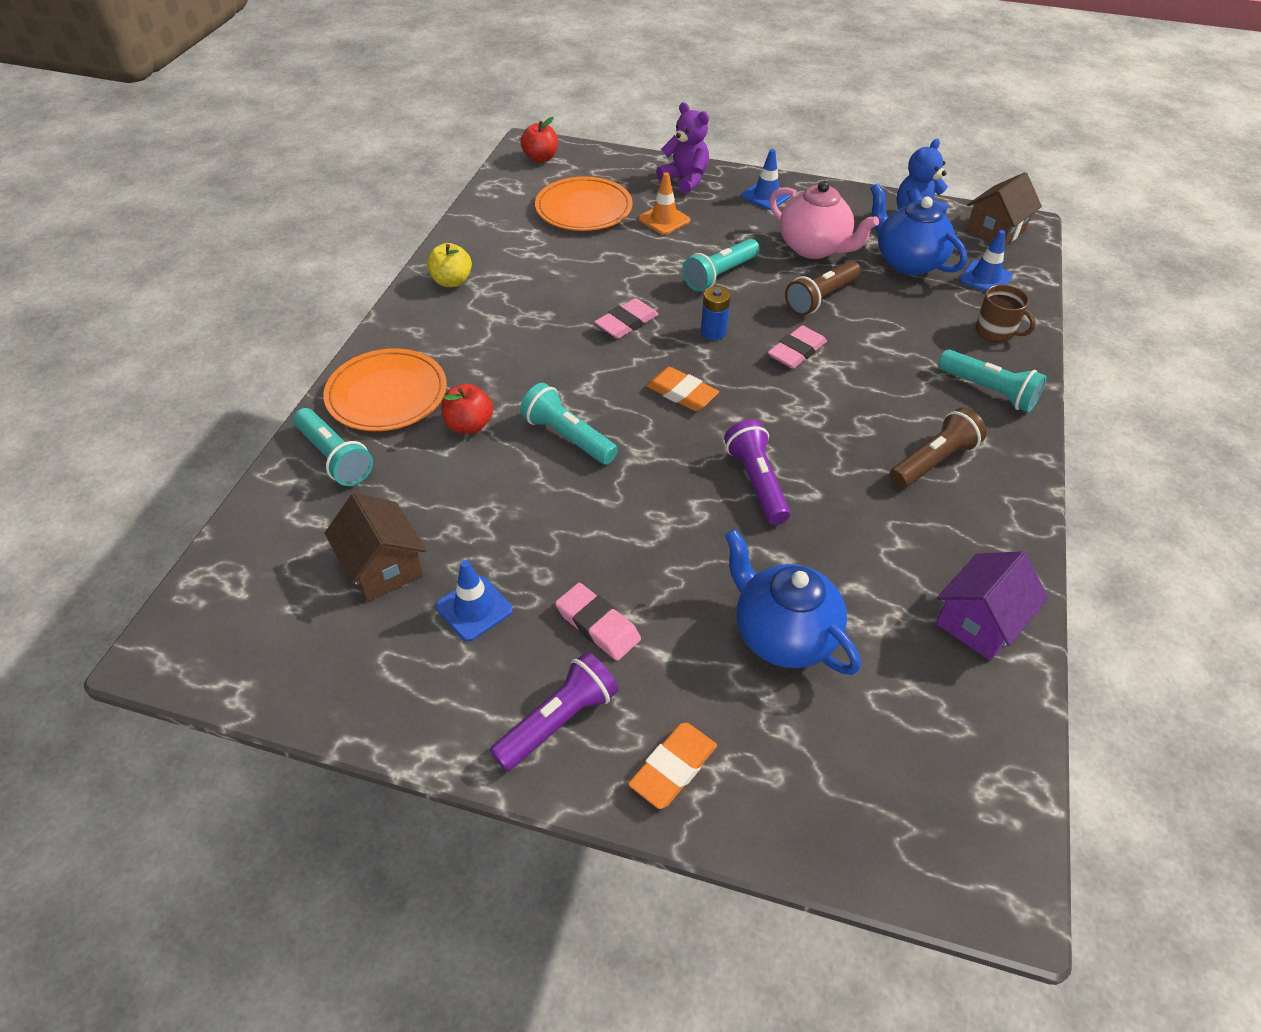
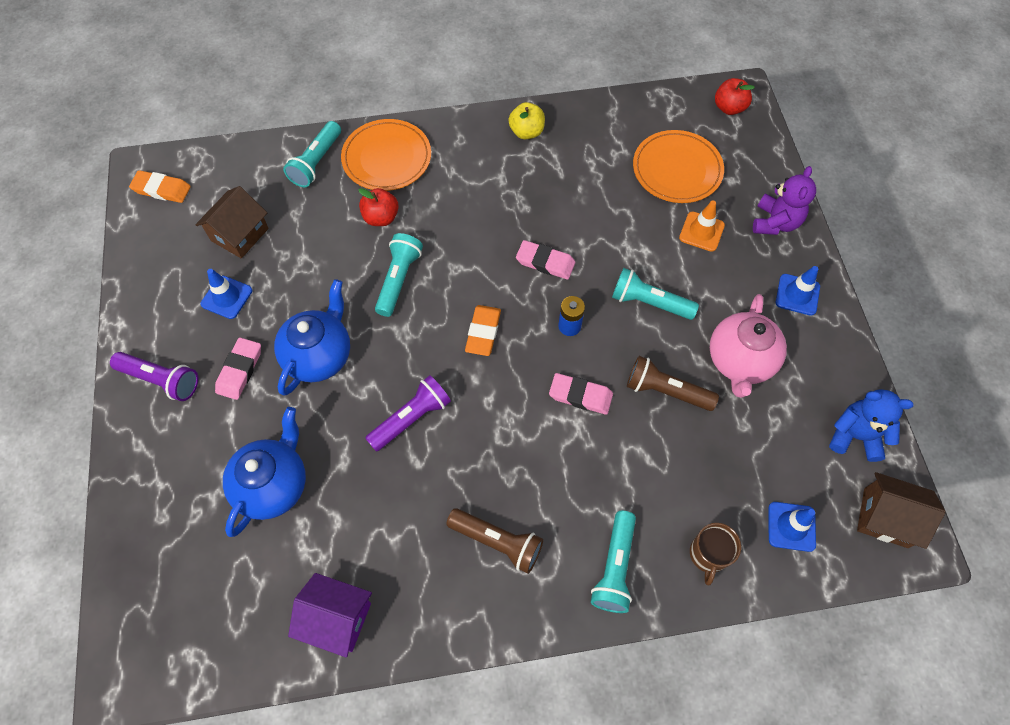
camera: 65 degrees right, 15 degrees up
(673, 768) = (149, 456): orange eraser -> orange eraser (162, 189)
(907, 262) = (771, 448): blue teapot -> blue teapot (319, 355)

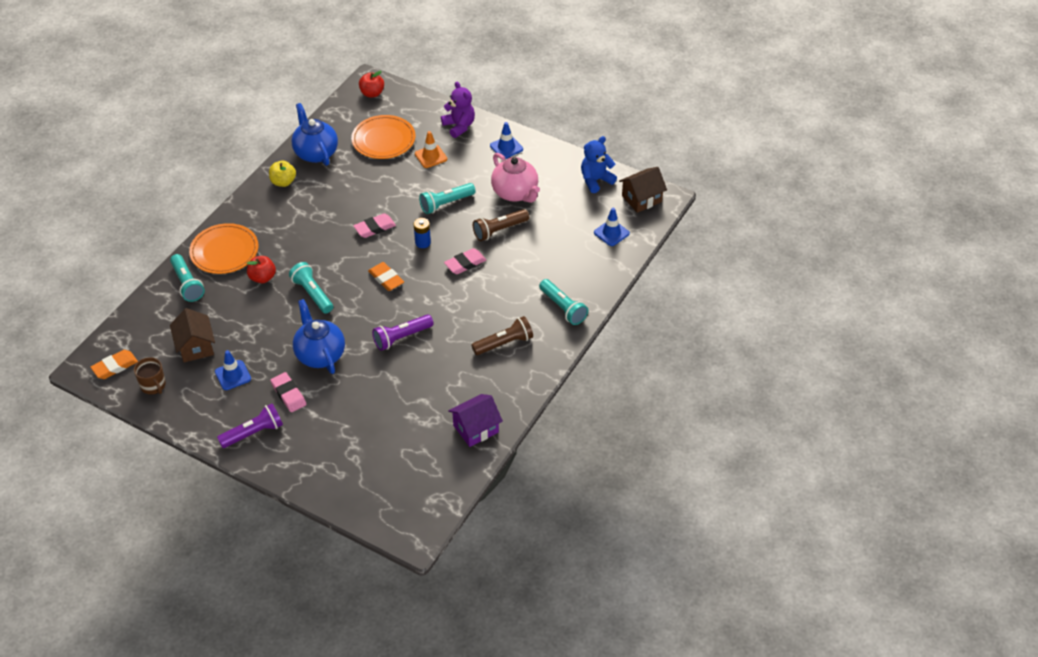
camera: 50 degrees left, 15 degrees down
(273, 485) = (375, 416): blue teapot -> blue teapot (315, 153)
(411, 418) = (402, 337): purple flashlight -> purple flashlight turned 120 degrees counterclockwise
(708, 555) = (593, 271): brown mug -> brown mug (153, 385)

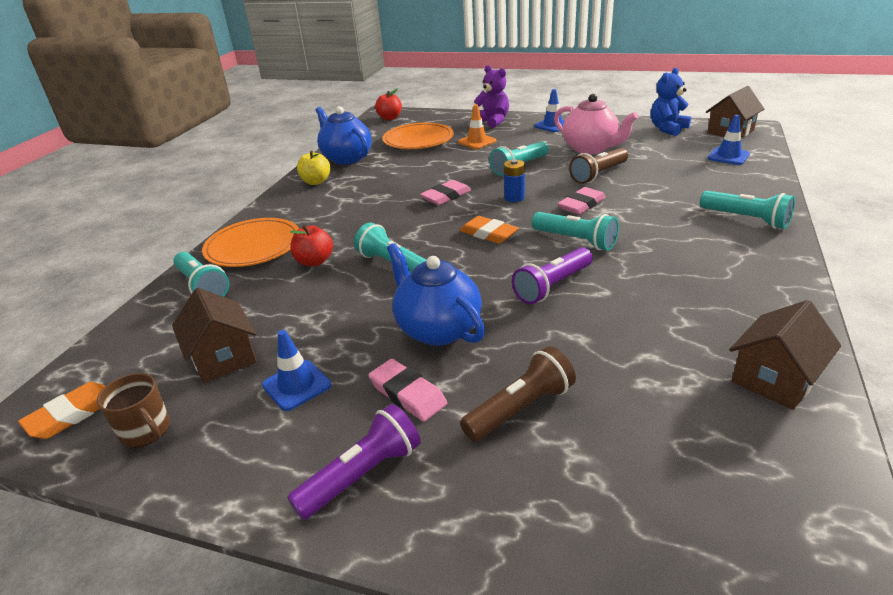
camera: 10 degrees left, 15 degrees down
(439, 300) = (575, 240): none -> turquoise flashlight
(476, 429) = (775, 379): purple house -> brown house
(504, 343) = (707, 265): brown flashlight -> brown flashlight (520, 409)

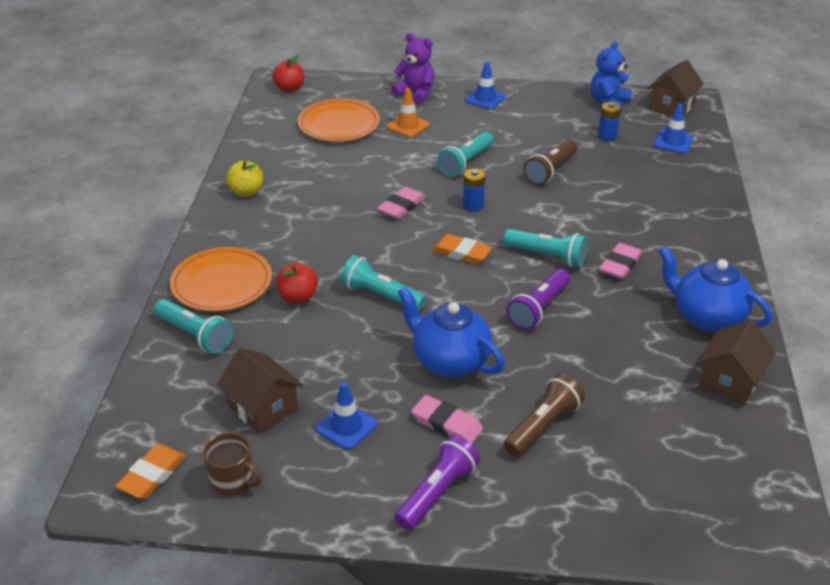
camera: 15 degrees left, 5 degrees up
(346, 158) = (265, 155): blue teapot -> blue teapot (706, 317)
(581, 204) = (542, 212): pink eraser -> pink eraser (620, 264)
(591, 149) = (534, 134): pink teapot -> none
(661, 151) = (607, 136): none -> blue battery
(746, 219) = (696, 222): turquoise flashlight -> none

